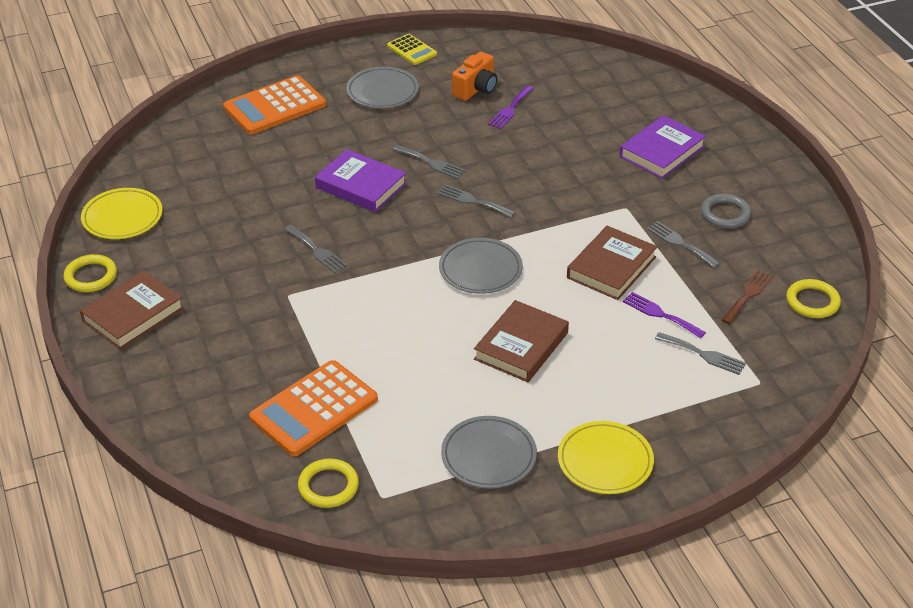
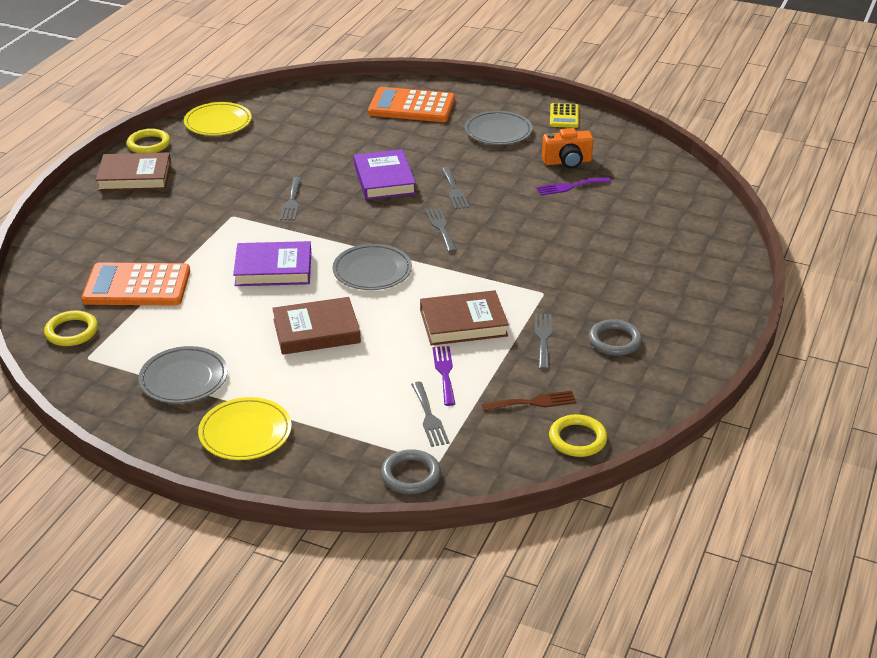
camera: 45 degrees right, 5 degrees down
(662, 151) = (639, 273): purple book -> purple book (273, 269)
(760, 405) = (410, 475): none -> grey ring

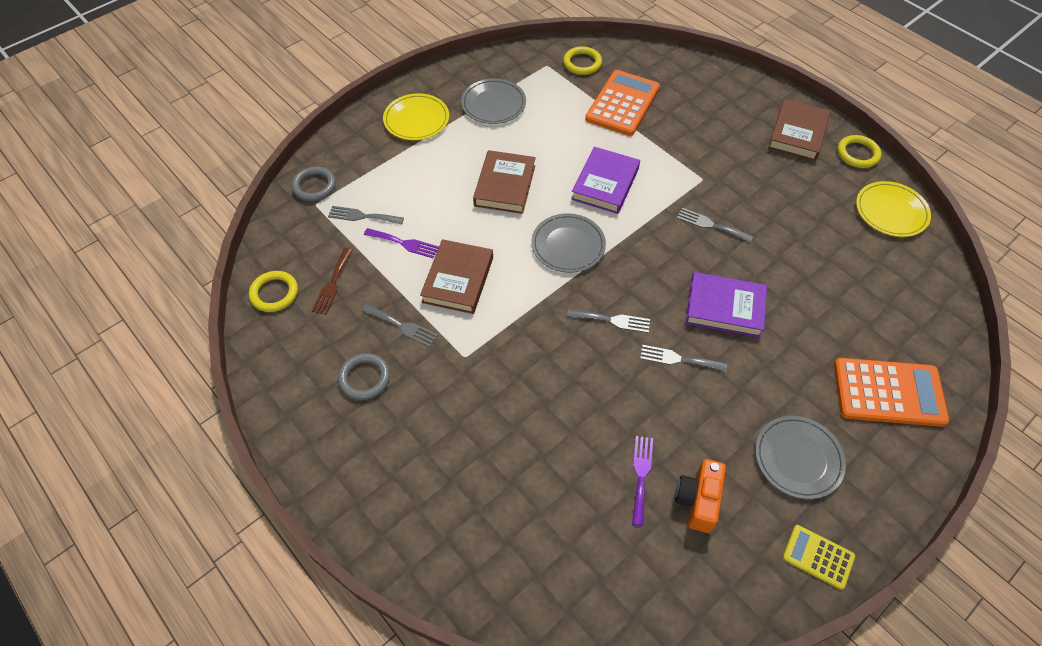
camera: 115 degrees right, 20 degrees up
(411, 106) = (888, 392): orange calculator -> orange calculator turned 60 degrees clockwise

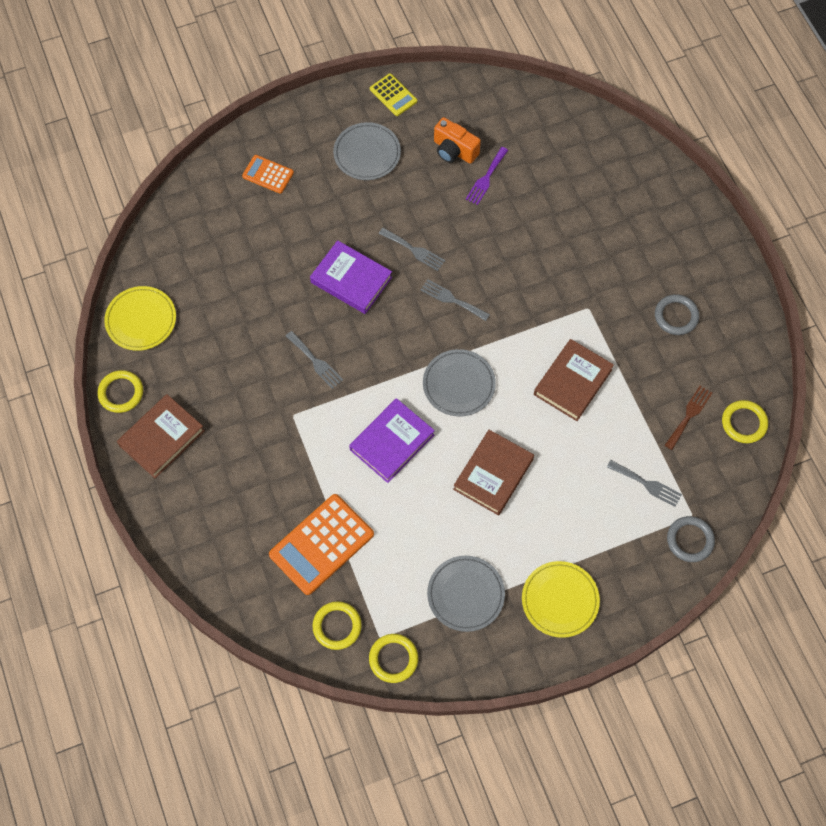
camera: 160 degrees left, 10 degrees up
(402, 326) = (634, 352): grey fork -> none
(404, 243) = (612, 438): purple fork -> none
(531, 57) = (393, 659): none -> yellow ring
(698, 500) = (454, 150): orange camera -> orange camera turned 90 degrees clockwise
(888, 392) = (268, 174): orange calculator -> orange calculator, size x0.54

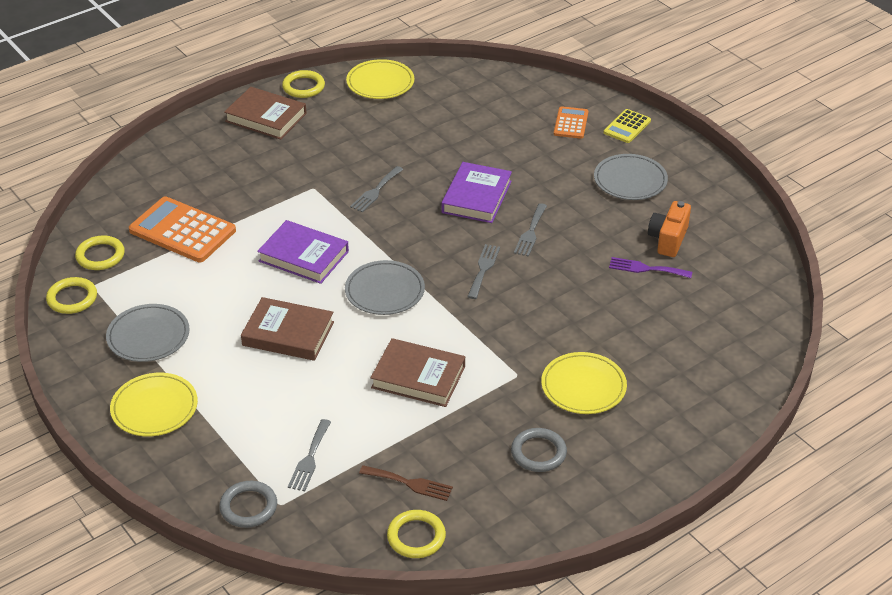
camera: 75 degrees right, 25 degrees down
(393, 95) = (712, 185): yellow calculator -> yellow calculator (627, 127)
(612, 265) = (583, 386): none -> yellow plate

